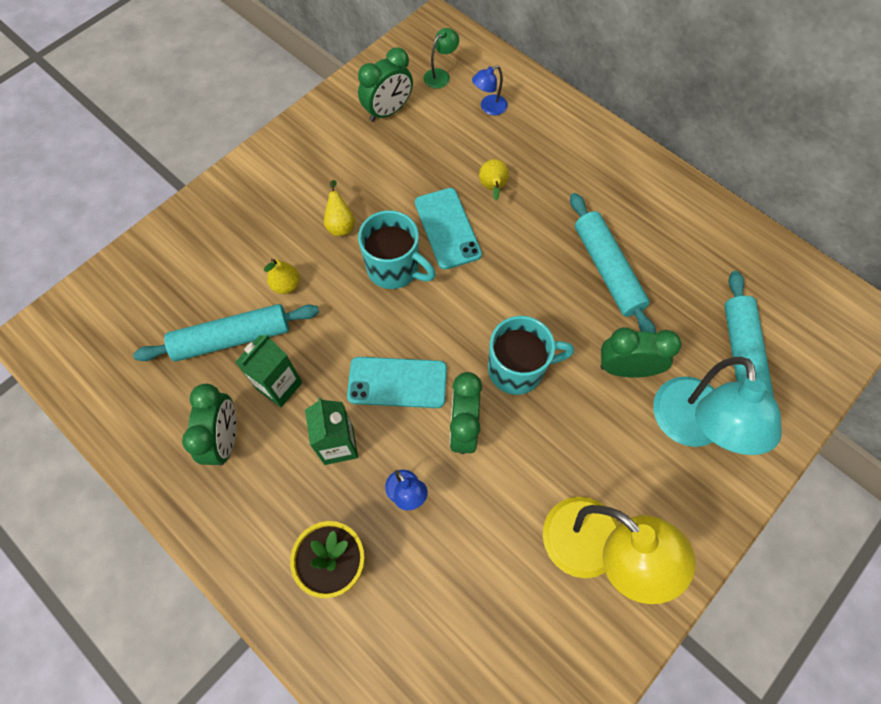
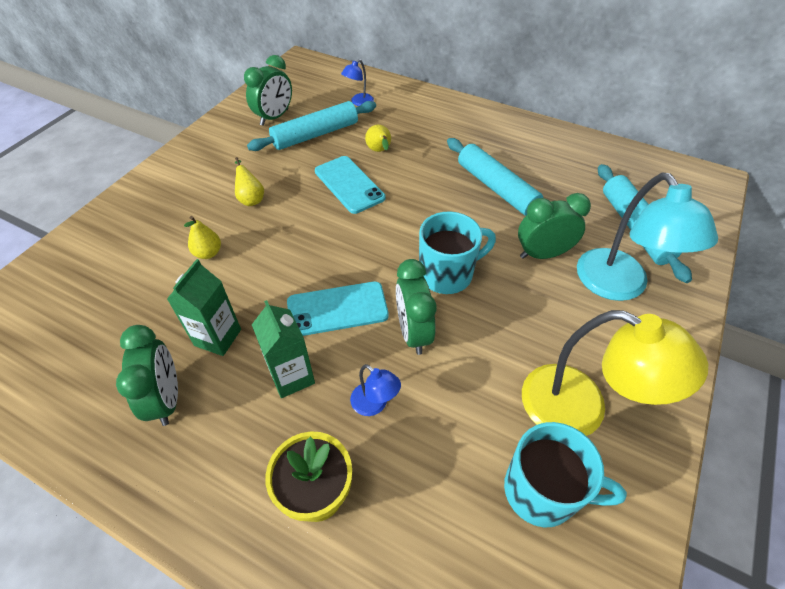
camera: 15 degrees left, 15 degrees down
(232, 338) = (160, 307): turquoise rolling pin -> turquoise rolling pin (315, 135)
(394, 268) = (309, 221): turquoise mug -> turquoise mug (542, 491)
(440, 75) = (312, 89): green lamp -> none

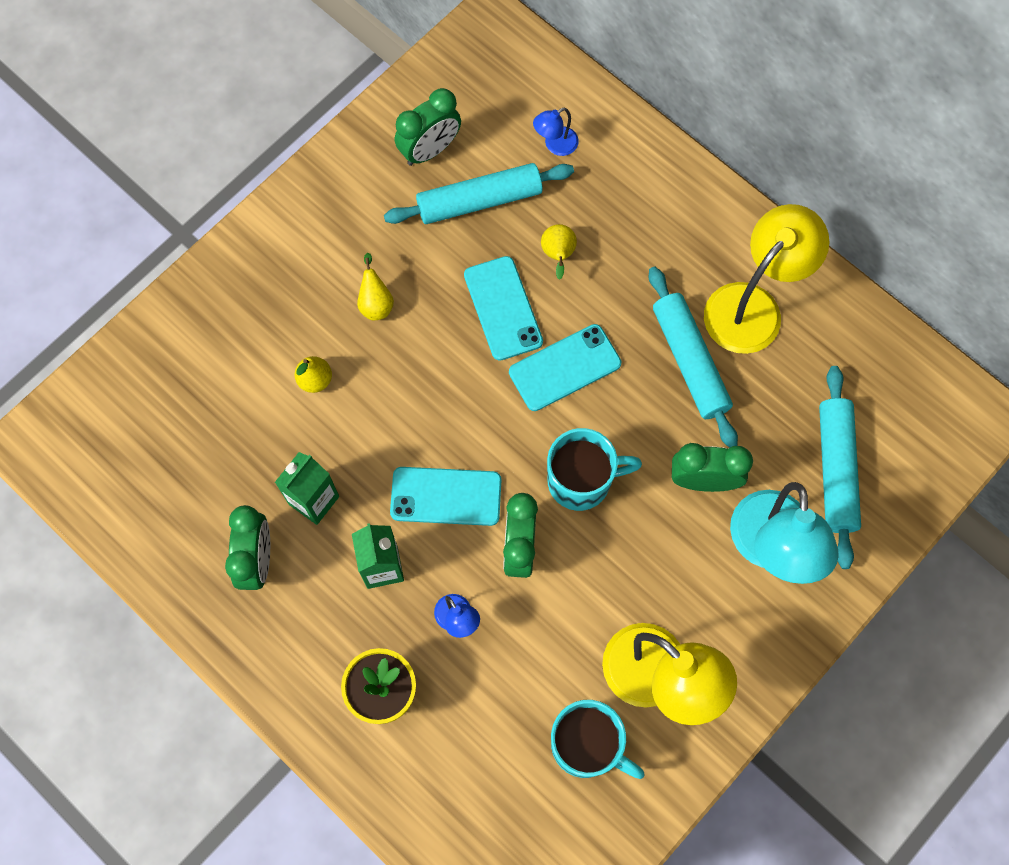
camera: 15 degrees right, 20 degrees up
(407, 208) = (565, 368): none -> turquoise phone
(524, 152) = (753, 306): none -> yellow lamp

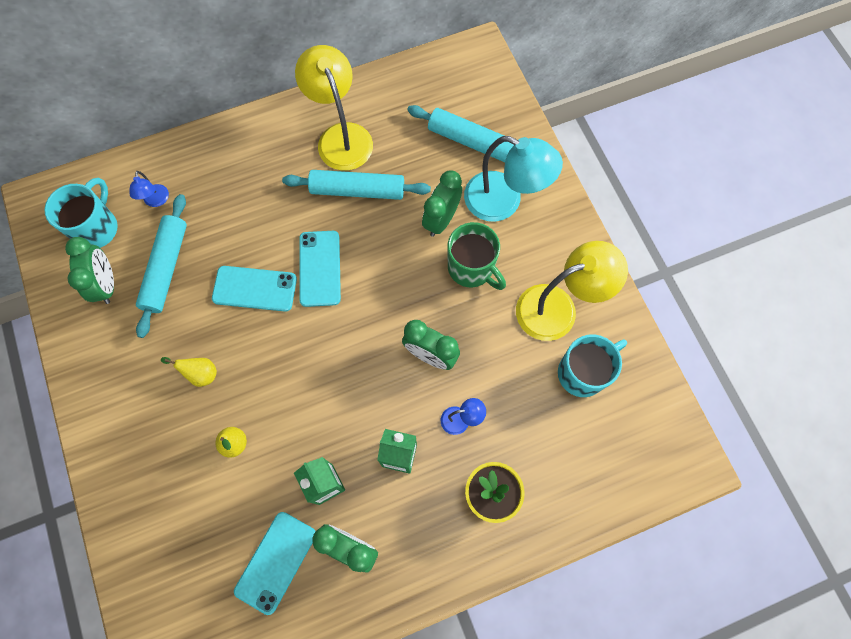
camera: 65 degrees left, 0 degrees up
(446, 496) = (370, 388): turquoise phone -> turquoise phone (276, 562)
(558, 255) = (237, 236): yellow pear -> none
(581, 481) = (403, 294): turquoise mug -> turquoise mug (97, 228)
(657, 547) = (471, 268): none -> green mug

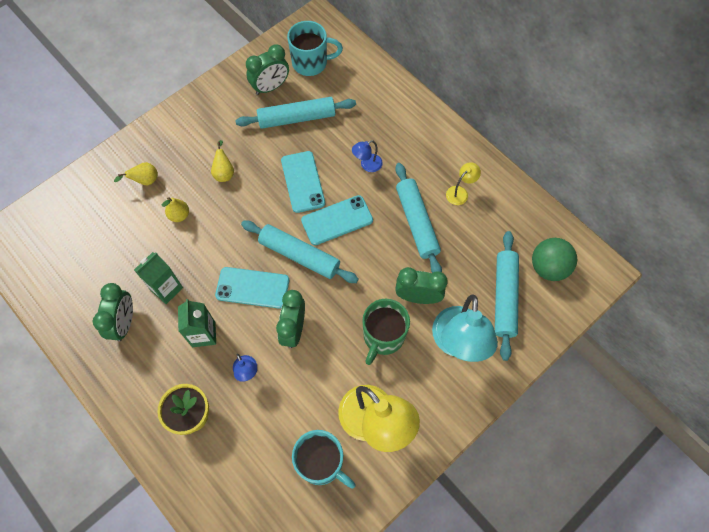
camera: 70 degrees right, 5 degrees down
(156, 201) = (347, 90): blue lamp -> blue lamp (367, 165)
(166, 474) = (145, 181): none -> yellow pear
(276, 562) = (101, 276): turquoise phone -> turquoise phone (252, 288)
(341, 136) = (460, 192): yellow lamp -> yellow lamp, size x0.45
(345, 322) = (299, 255): none -> turquoise rolling pin
(456, 92) = (548, 267): none -> green ball

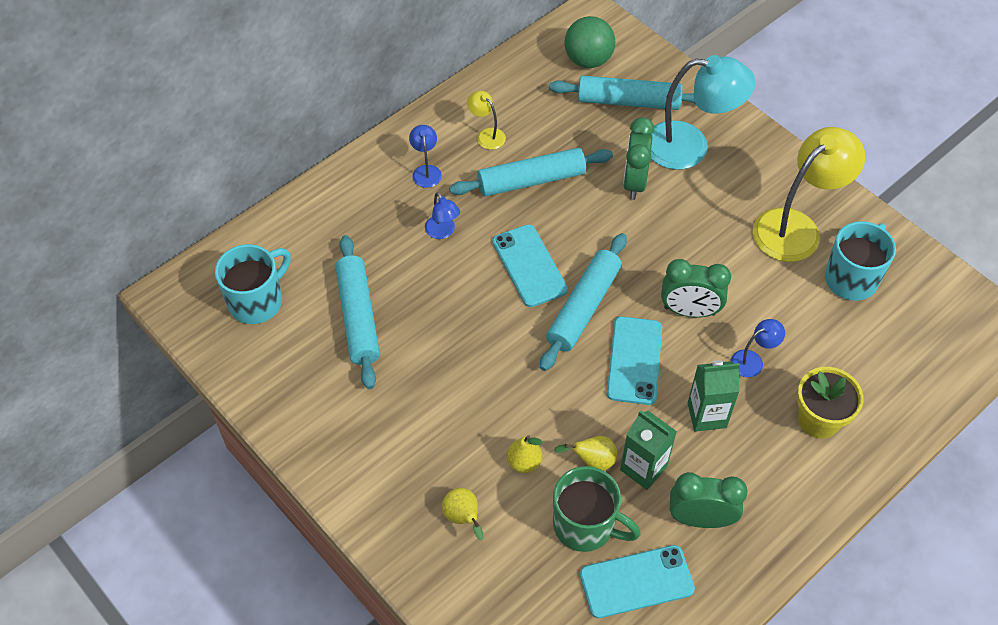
camera: 90 degrees left, 10 degrees down
(224, 173) = (451, 407): yellow pear -> yellow pear (592, 461)
(270, 87) = (298, 353): green clock -> none
(303, 182) = (468, 306): turquoise phone -> turquoise phone (636, 581)
(311, 63) = (257, 301): turquoise mug -> turquoise mug turned 45 degrees clockwise
(383, 336) = (689, 217): green mug -> green mug (585, 525)
(422, 153) = (426, 171): none -> blue lamp

